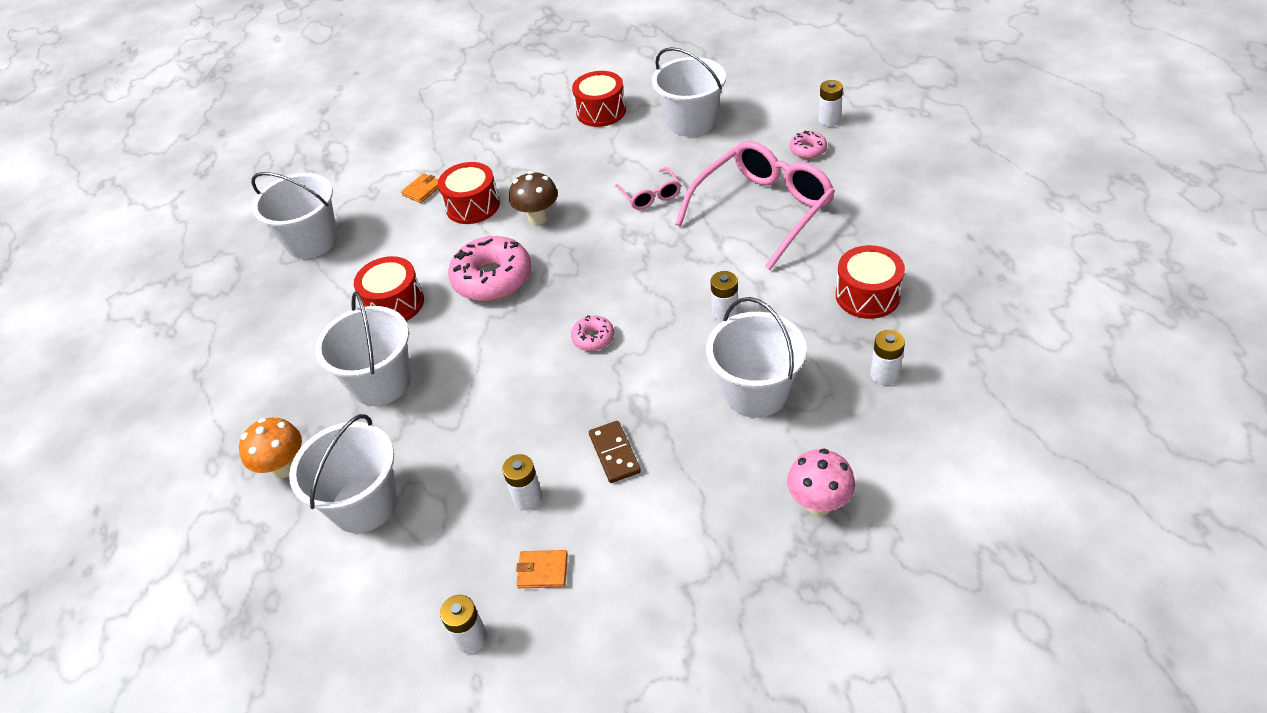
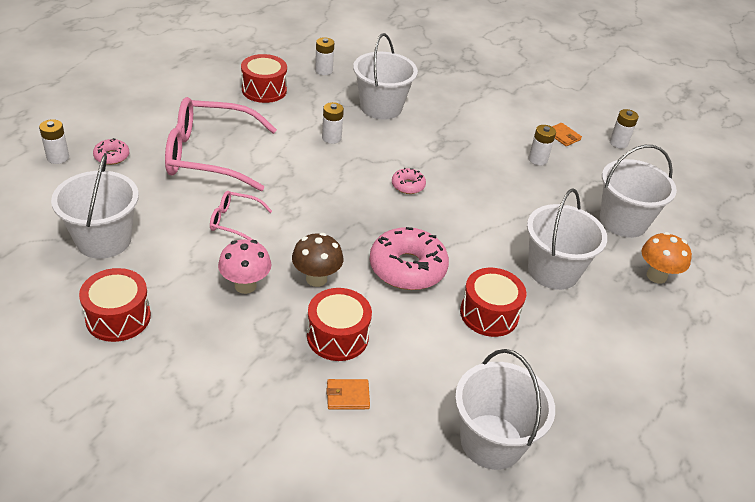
camera: 140 degrees left, 5 degrees down
(614, 453) = (476, 141): brown domino -> none
(650, 195) = (234, 221): pink glasses -> pink glasses turned 105 degrees counterclockwise
(819, 503) = (426, 70): pink mushroom -> pink mushroom (245, 285)

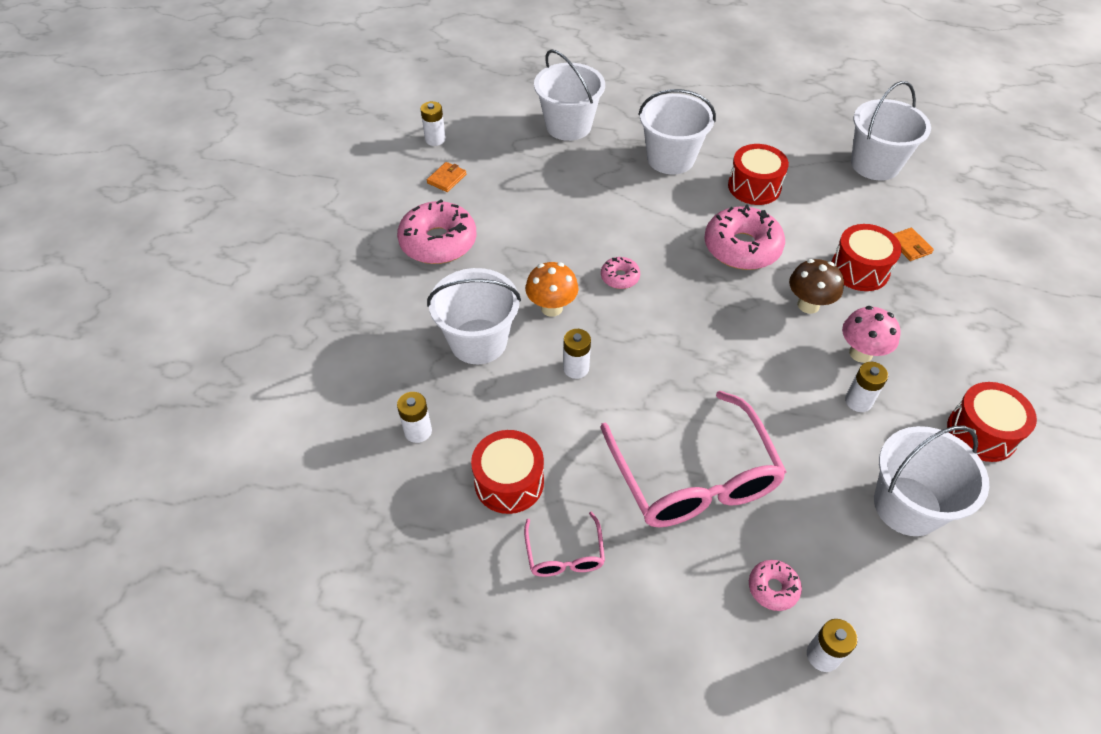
camera: 105 degrees left, 10 degrees up
(234, 221) = (785, 400): pink glasses -> pink glasses (564, 554)
(488, 115) = (438, 242): none -> pink donut
(537, 159) = (504, 191): white battery -> white battery (858, 401)
(656, 276) = (630, 103): orange mushroom -> orange mushroom (551, 308)

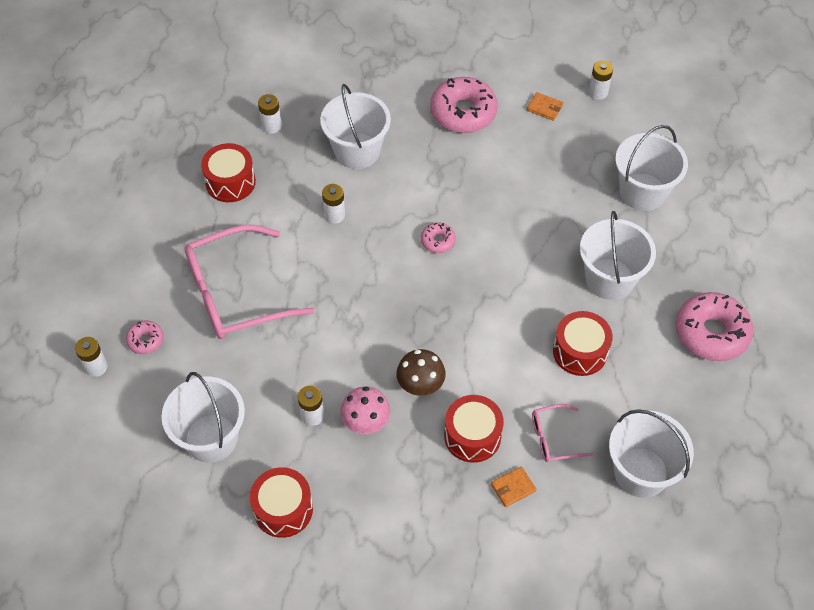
camera: 85 degrees right, 5 degrees up
(551, 308) = (397, 195): orange mushroom -> none
(564, 554) = (174, 218): pink glasses -> pink glasses (553, 438)
(742, 247) = (489, 336): pink donut -> pink donut (711, 333)

